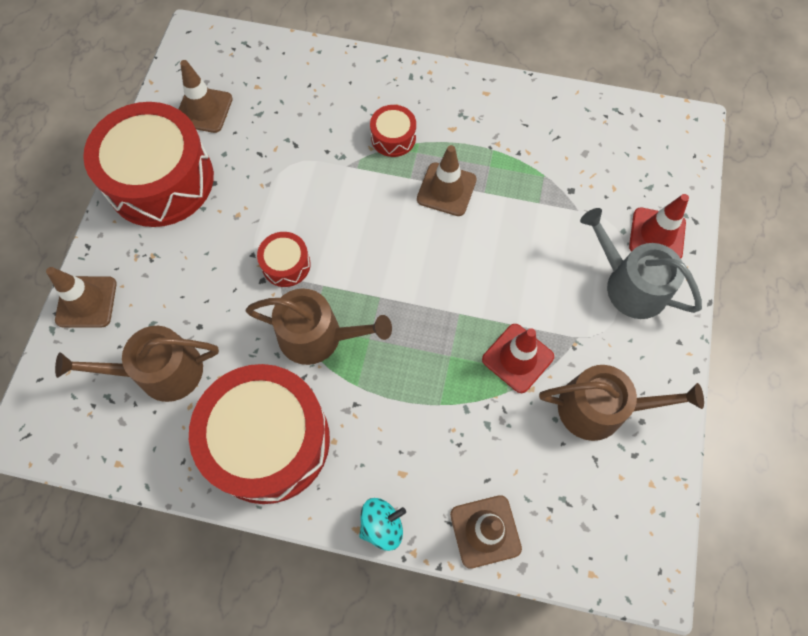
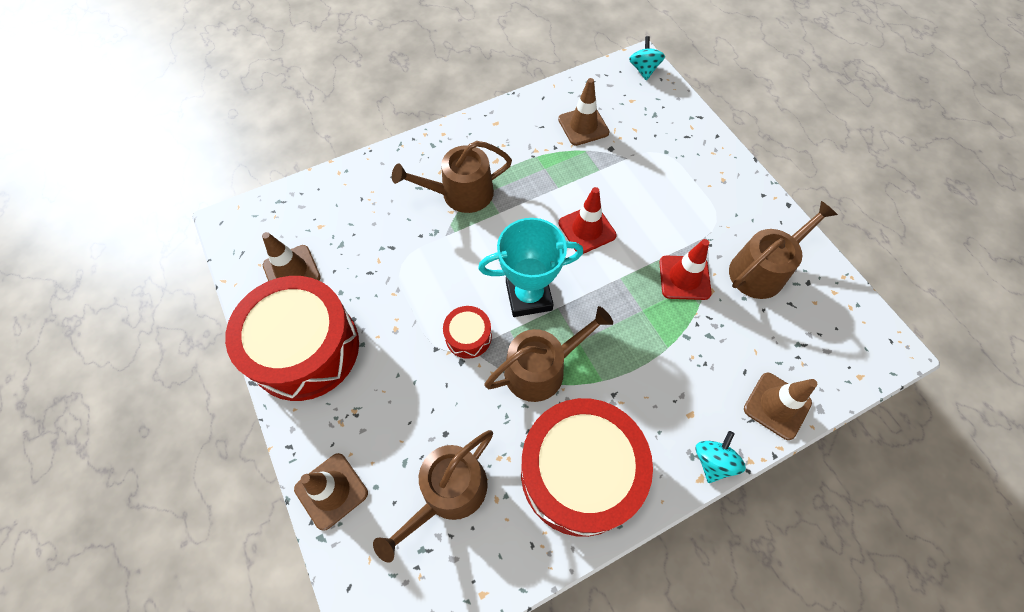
camera: 40 degrees left, 5 degrees down
(365, 269) = (528, 296): none -> turquoise trophy
(393, 137) = (460, 194): red drum -> brown watering can
(446, 189) = (531, 203): brown traffic cone -> brown traffic cone (583, 126)
(629, 284) = (702, 181): grey watering can -> none
(657, 234) = (687, 140): red traffic cone -> red traffic cone (587, 229)
(685, 134) = (643, 70): none -> turquoise spinning top

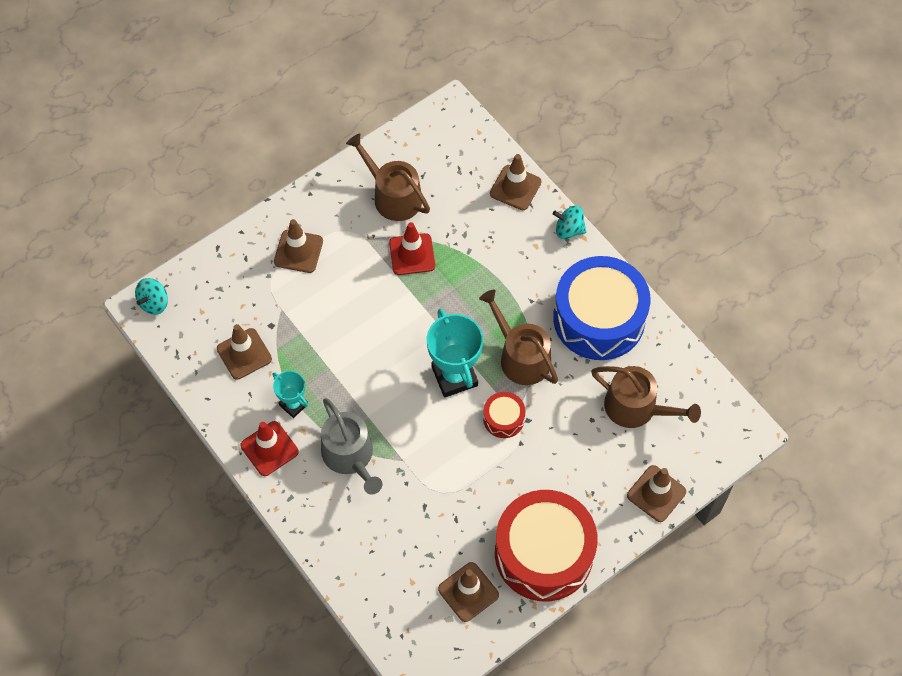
camera: 100 degrees left, 0 degrees up
(460, 194) = (350, 456): brown watering can -> grey watering can
(524, 156) = (293, 405): none -> turquoise trophy
(579, 472) = (599, 318): red drum -> blue drum
(587, 229) = (374, 337): red traffic cone -> red traffic cone (269, 448)
(643, 70) = (154, 303): turquoise spinning top -> turquoise spinning top turned 45 degrees counterclockwise
(693, 178) = (298, 251): none -> brown traffic cone

